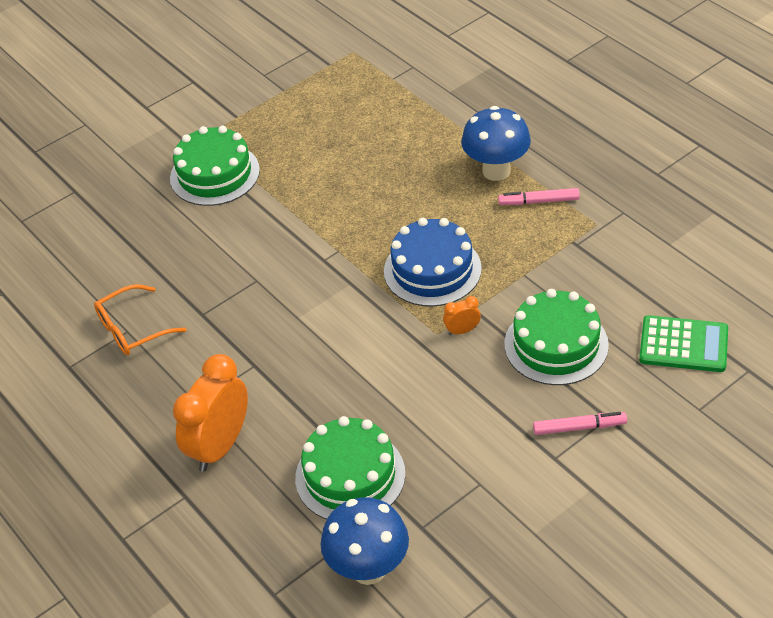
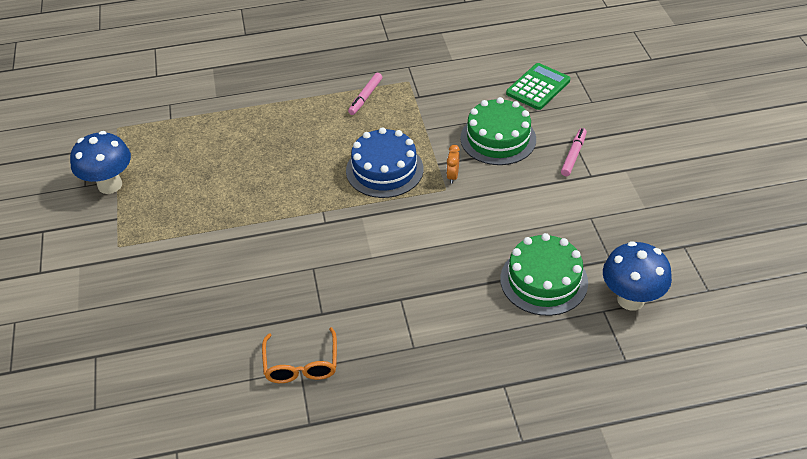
camera: 65 degrees left, 0 degrees up
(215, 174) = (170, 254): green cake -> none
(220, 446) = (467, 346): orange clock -> none
(496, 171) = (318, 105): blue mushroom -> blue mushroom (110, 185)

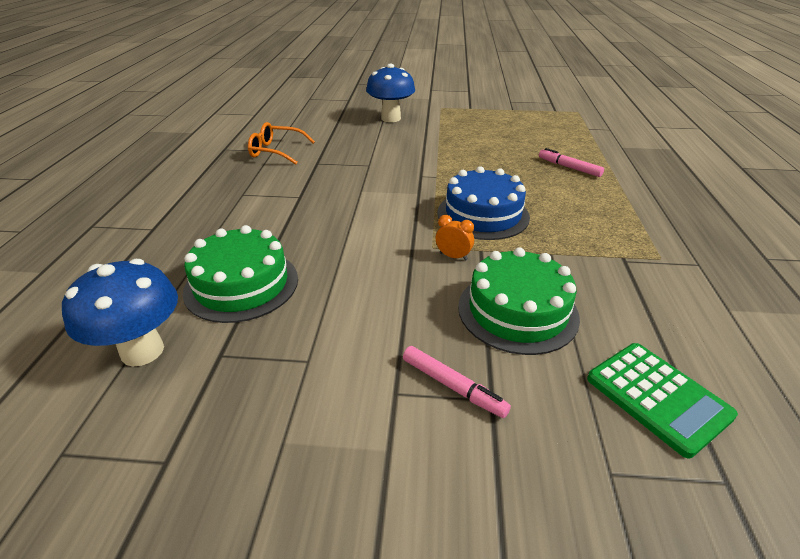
camera: 105 degrees right, 10 degrees down
(110, 185) = (508, 107): blue mushroom -> blue mushroom (391, 118)
(365, 97) = (622, 222): pink marker -> pink marker (569, 167)

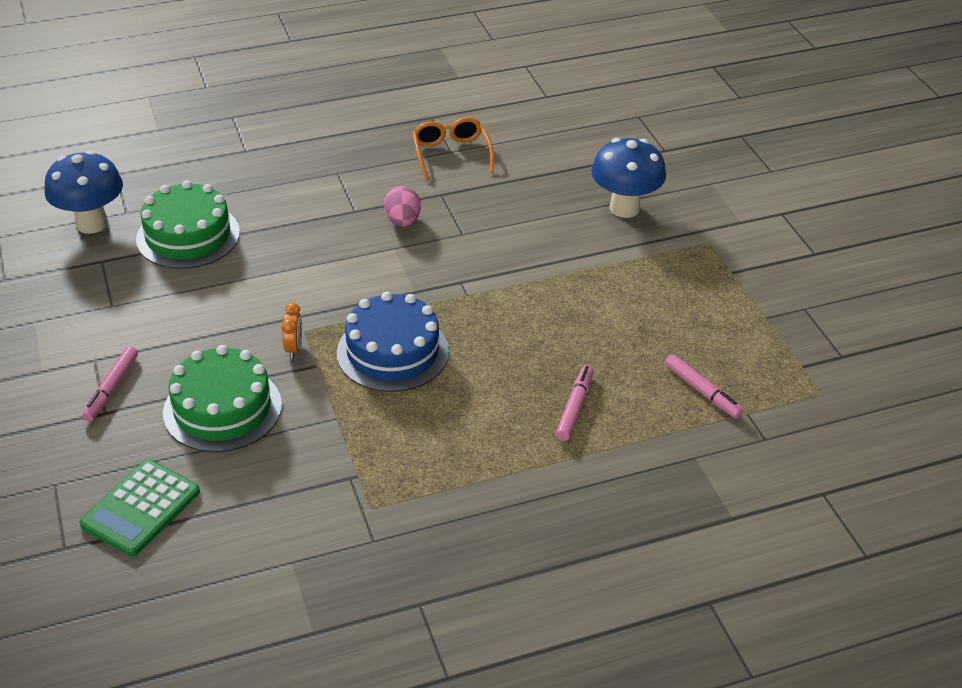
camera: 65 degrees right, 5 degrees up
(333, 182) = (402, 221): none -> pink egg
(567, 134) = (702, 391): none -> pink marker

